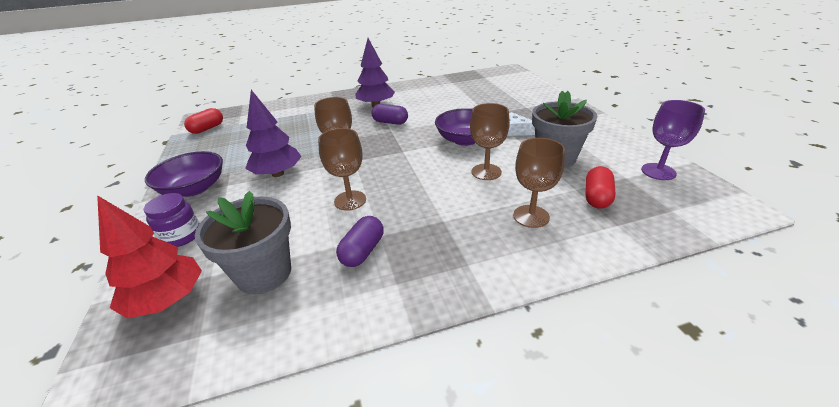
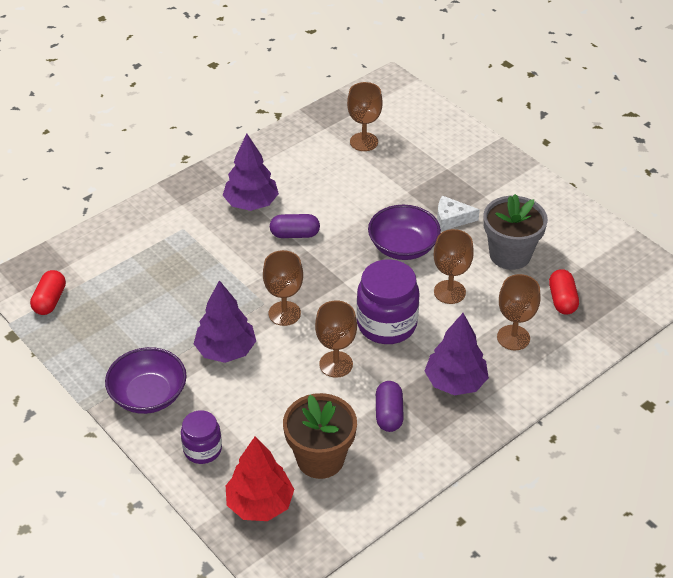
camera: 25 degrees left, 10 degrees up
(264, 273) = (320, 459): grey flower pot -> brown flower pot
(416, 182) = (386, 324): none -> purple jar
(449, 240) = (455, 382): none -> purple tree
(473, 89) = (364, 142): none -> brown goblet
(658, 171) = (608, 252): purple goblet -> none

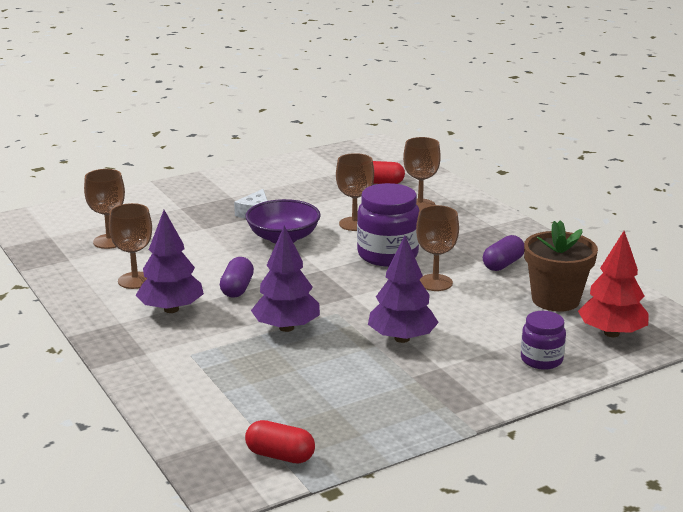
camera: 80 degrees left, 20 degrees down
(148, 395) = (459, 388): purple bowl -> none
(284, 313) = (356, 303): brown goblet -> brown goblet (135, 280)
(389, 414) = (503, 264): purple capsule -> purple capsule turned 60 degrees counterclockwise
(455, 382) = (468, 233): purple tree -> purple tree (286, 327)
(510, 255) = (316, 195): grey flower pot -> none

